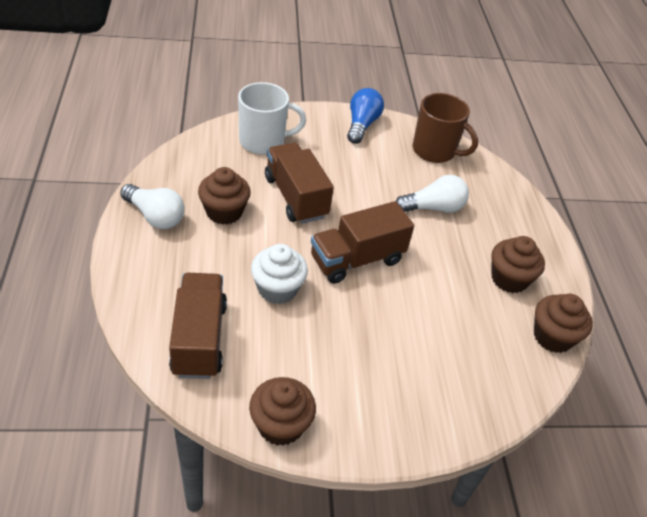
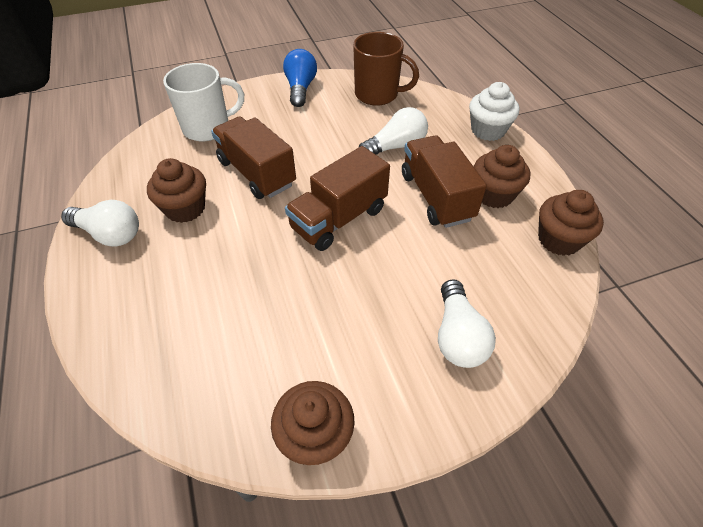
camera: 10 degrees left, 5 degrees up
(199, 339) = (192, 359): brown truck -> brown truck (436, 196)
(277, 289) = (265, 274): white cupcake -> white cupcake (488, 130)
(425, 388) = (458, 336): none -> white light bulb

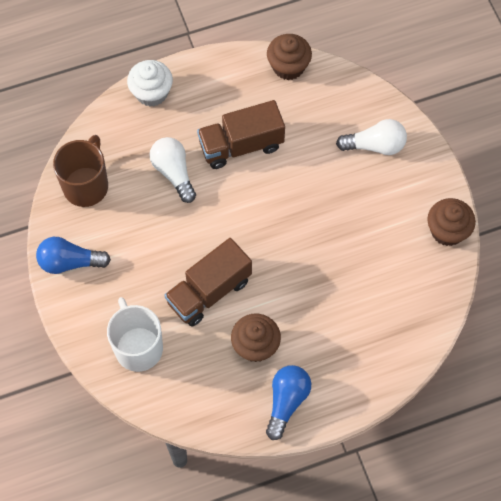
camera: 90 degrees left, 15 degrees up
(110, 234) = (286, 402): white light bulb -> blue light bulb
(339, 218) = (267, 220): brown truck -> none
(494, 195) = (239, 102): brown cupcake -> none

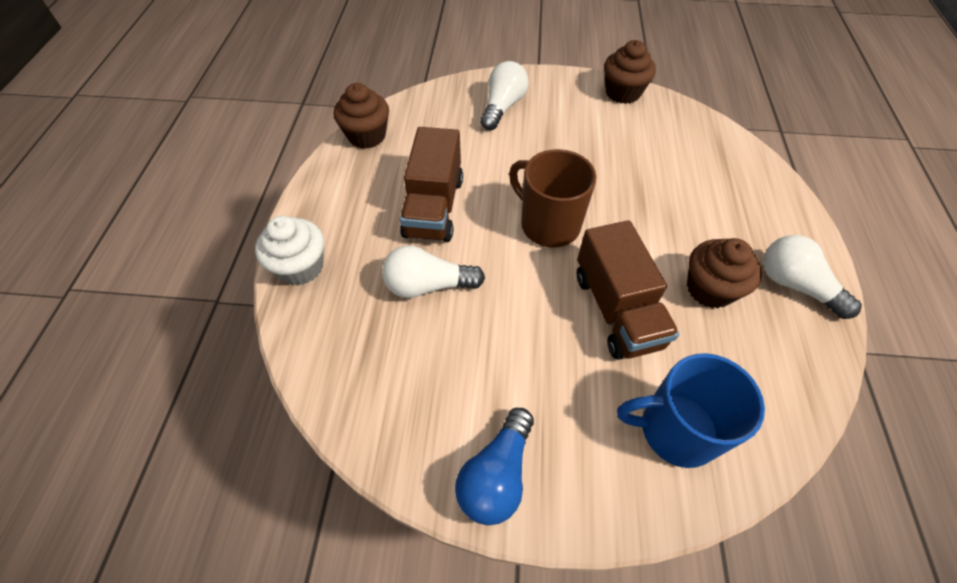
camera: 65 degrees left, 10 degrees down
(86, 185) = (382, 399): brown mug -> brown mug (548, 224)
(138, 347) = (675, 430): white mug -> blue mug
(286, 402) = (795, 285): blue light bulb -> white light bulb

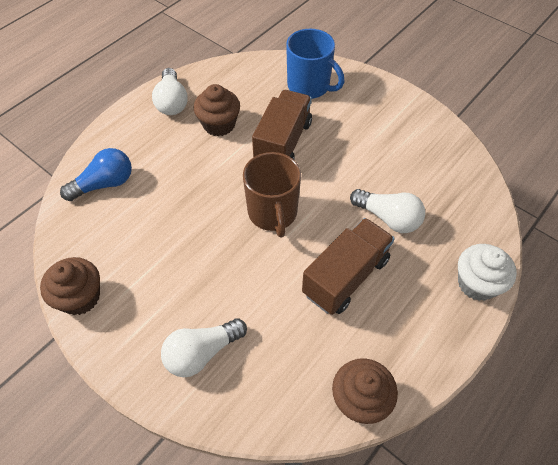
camera: 145 degrees left, 0 degrees up
(496, 475) = (409, 113): blue light bulb -> blue light bulb (104, 184)

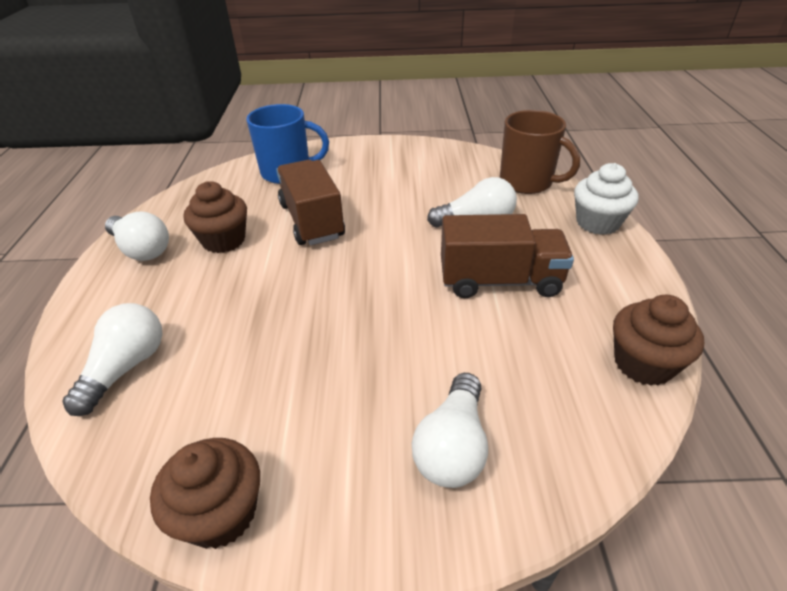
camera: 40 degrees left, 15 degrees down
(104, 184) = (126, 367): blue light bulb -> white light bulb
(273, 213) = (370, 276): brown mug -> brown mug (527, 182)
(346, 277) = (500, 281): brown truck -> brown truck turned 90 degrees clockwise

